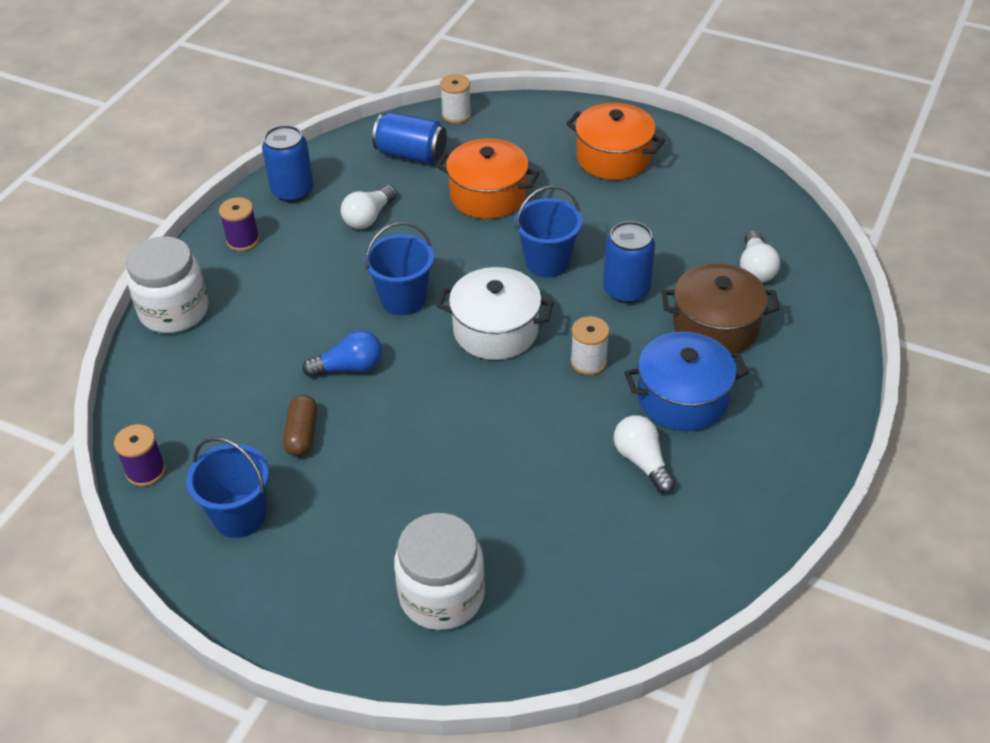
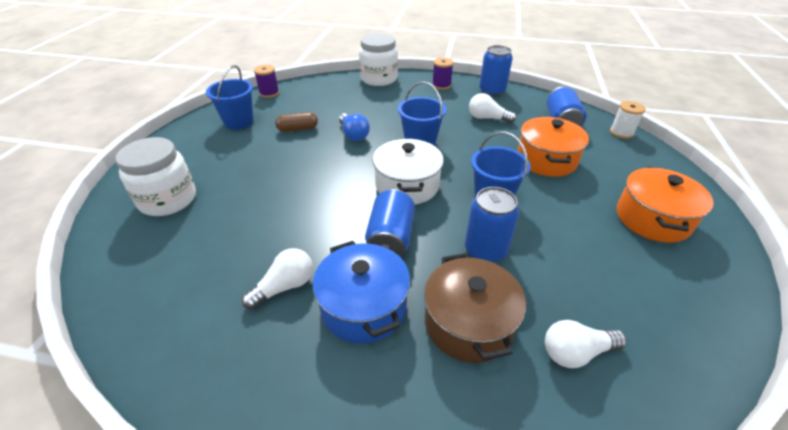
camera: 75 degrees right, 5 degrees down
(588, 362) = (390, 238): white spool -> blue can

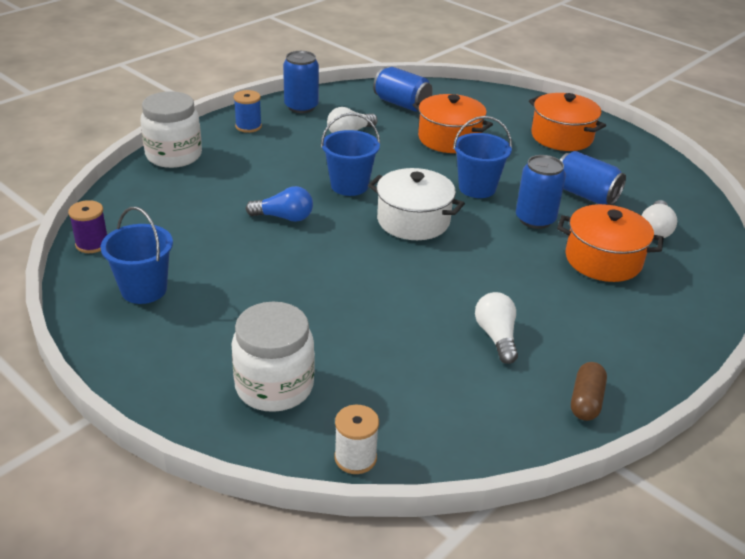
camera: 60 degrees left, 5 degrees down
(298, 129) = (223, 250): brown capsule -> brown capsule (586, 401)
(363, 306) = (552, 301): blue pot -> none
(390, 238) = (481, 258): blue can -> blue can (585, 195)
(441, 85) = (248, 126): purple spool -> blue spool
(468, 323) = (603, 260): brown pot -> orange pot
(621, 133) = (448, 89): white spool -> white spool (355, 458)

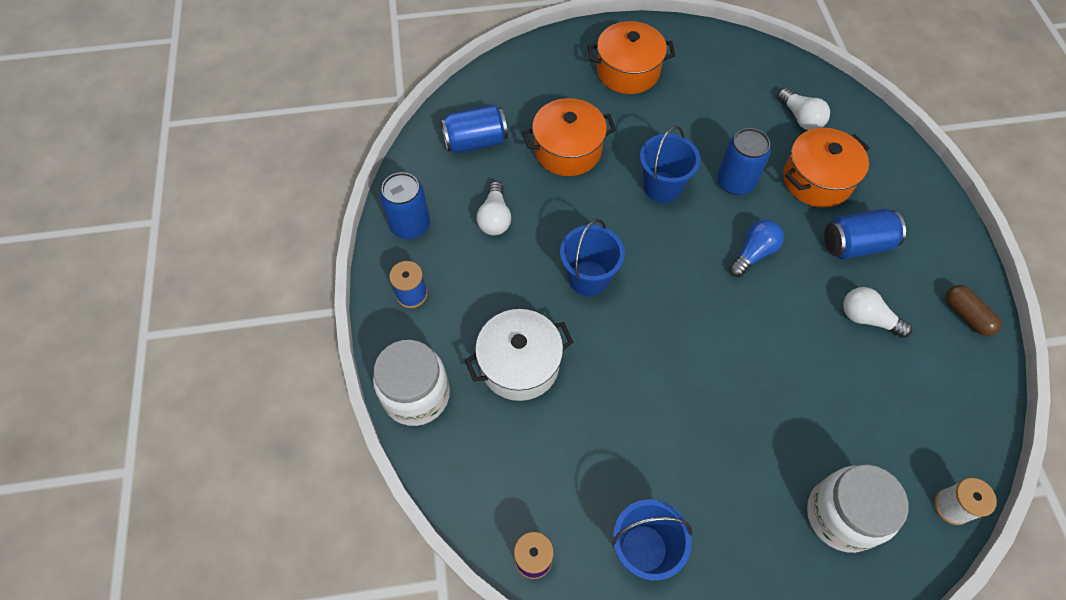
camera: 50 degrees left, 25 degrees up
(284, 217) = (604, 363): blue light bulb -> blue light bulb (753, 253)
(413, 221) = (679, 267): white pot -> white pot (520, 364)
(585, 195) = (724, 123): blue can -> blue can (855, 245)

